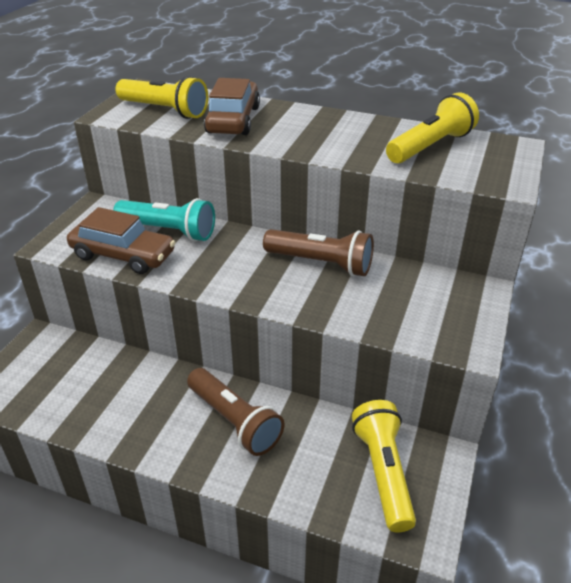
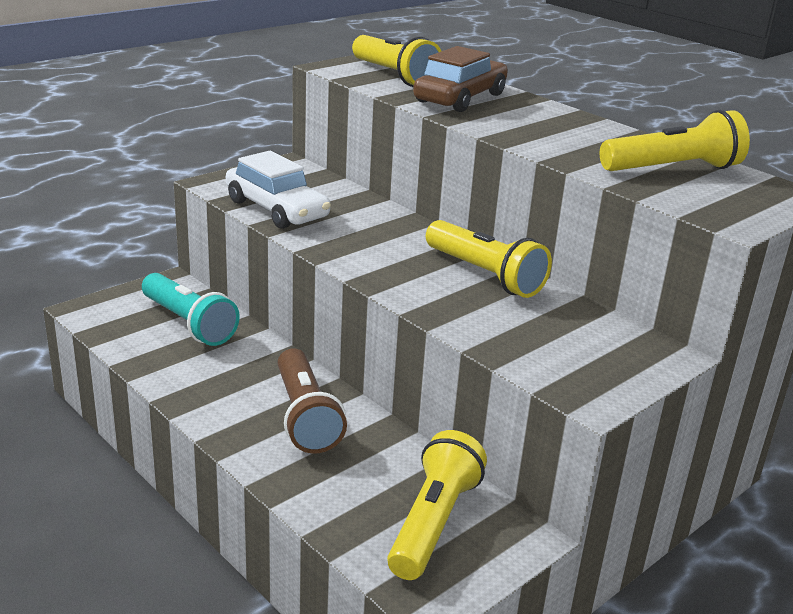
camera: 25 degrees right, 10 degrees down
(123, 255) = (276, 209): brown car -> white car
(168, 231) = (342, 203): turquoise flashlight -> turquoise flashlight (188, 323)
(321, 263) = (485, 275): brown flashlight -> yellow flashlight

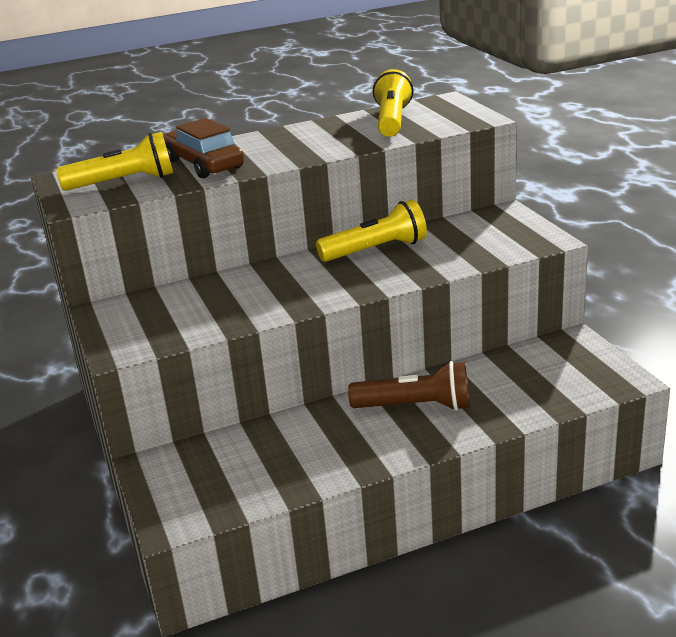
camera: 65 degrees left, 0 degrees up
(188, 323) = (237, 457): turquoise flashlight -> none
(276, 209) = (204, 323): white car -> none
(433, 522) = (555, 368): yellow flashlight -> none

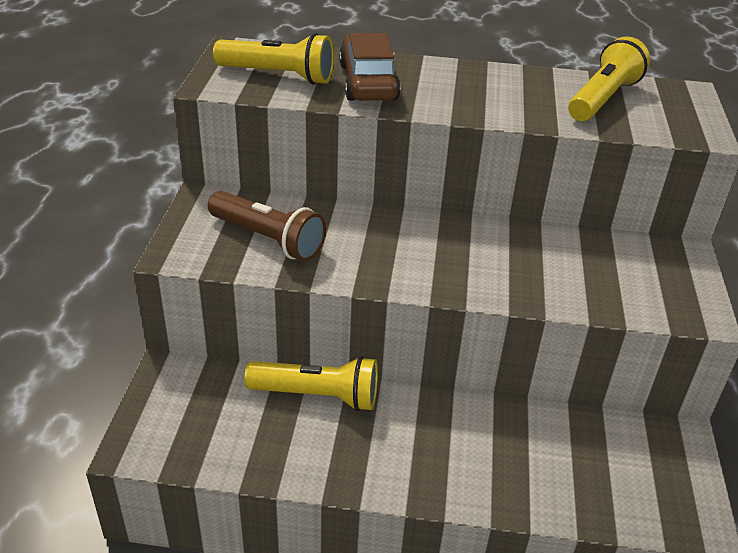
camera: 25 degrees right, 10 degrees up
(376, 250) = (504, 242): yellow flashlight -> yellow flashlight (317, 395)
(415, 406) = (447, 435): brown flashlight -> brown flashlight (268, 239)

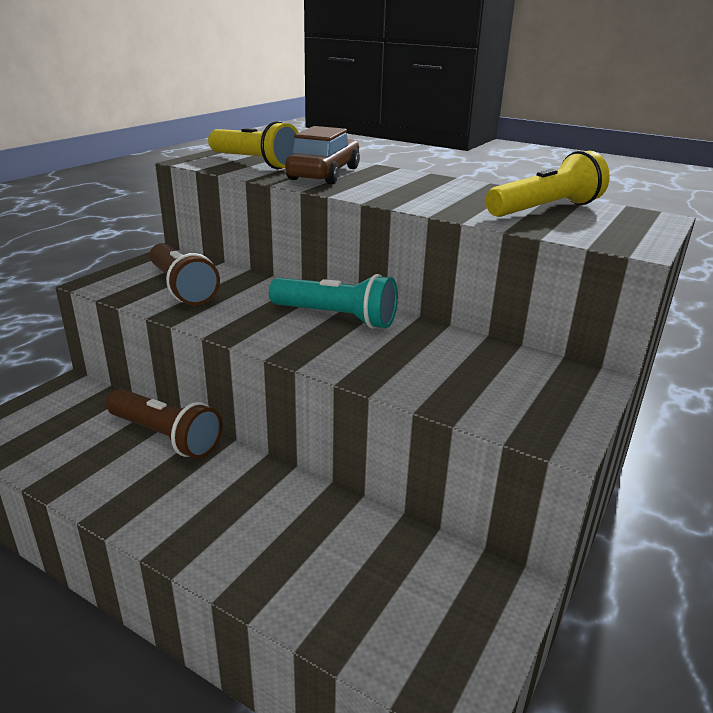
camera: 25 degrees right, 10 degrees down
(317, 395) = (165, 437): yellow flashlight -> brown flashlight
(444, 239) = (336, 317): none -> turquoise flashlight

